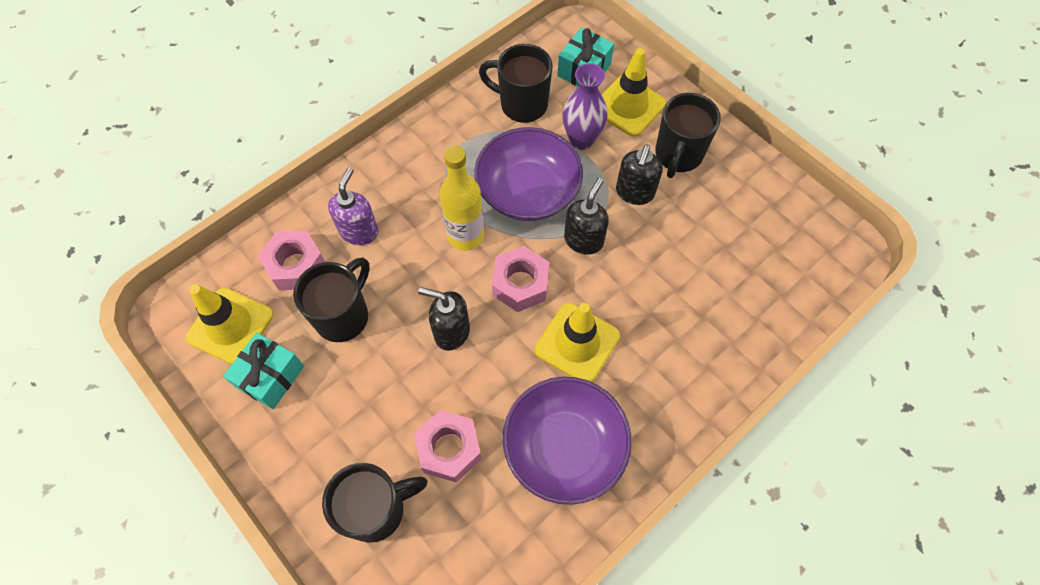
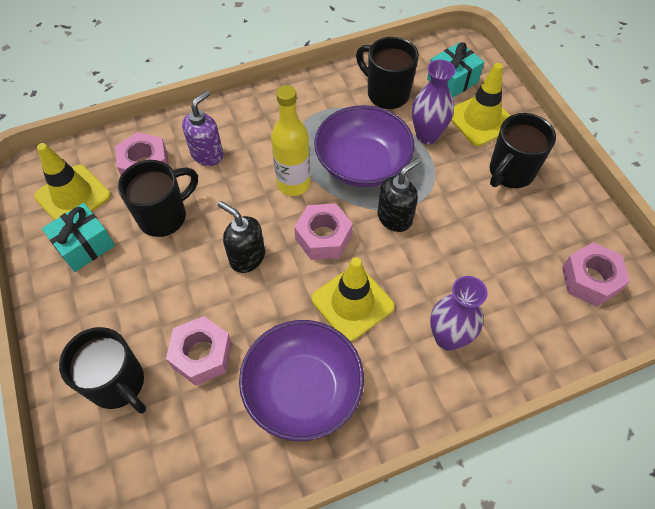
camera: 20 degrees right, 5 degrees down
(377, 509) = (118, 384): black mug -> black mug turned 45 degrees clockwise
(634, 192) = (457, 192): black soap dispenser -> none
(681, 347) = (448, 338): none -> purple vase
(790, 243) = (590, 279): none -> pink nut

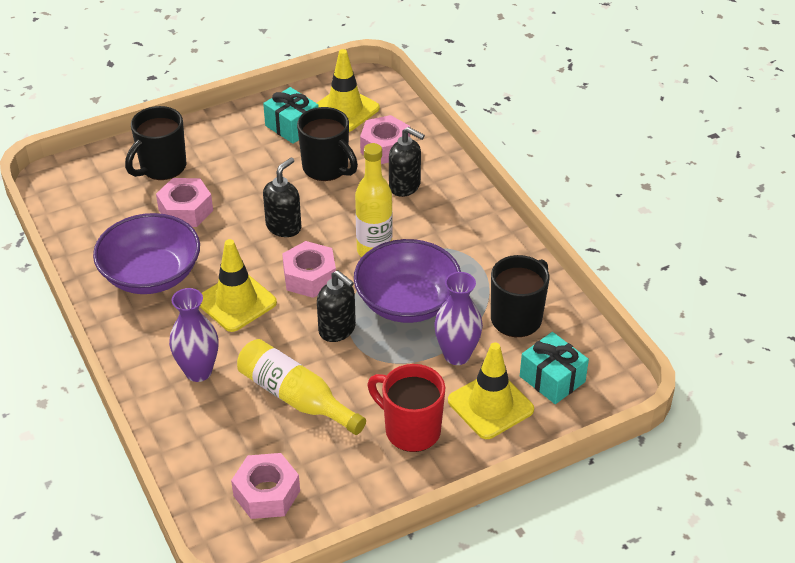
camera: 85 degrees right, 15 degrees down
(207, 154) = (405, 186): purple soap dispenser -> black soap dispenser
(478, 254) = (296, 397): none -> yellow bottle
(510, 172) = (410, 430): black mug -> red mug

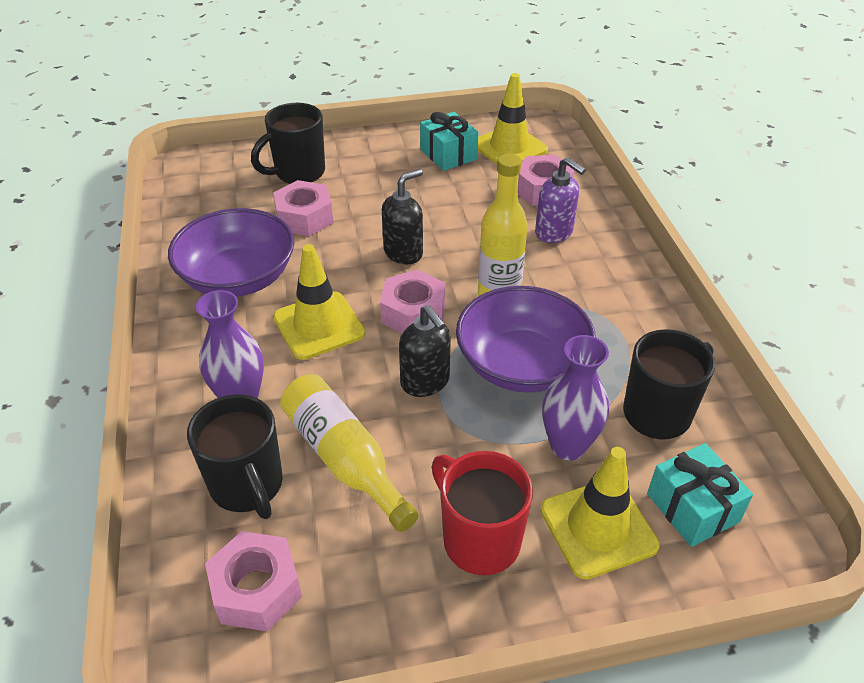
camera: 15 degrees right, 0 degrees up
(327, 168) = (471, 200): black mug -> black mug (248, 486)
(405, 186) = (554, 233): black soap dispenser -> purple soap dispenser

